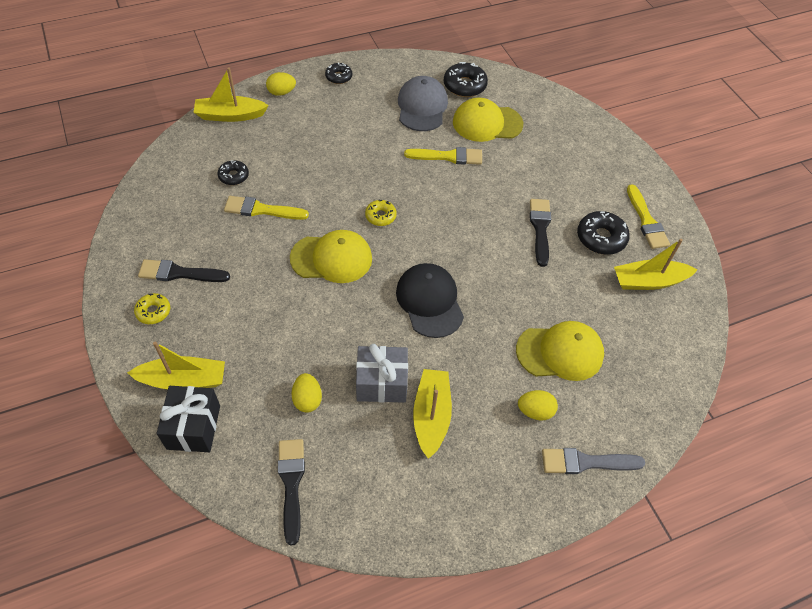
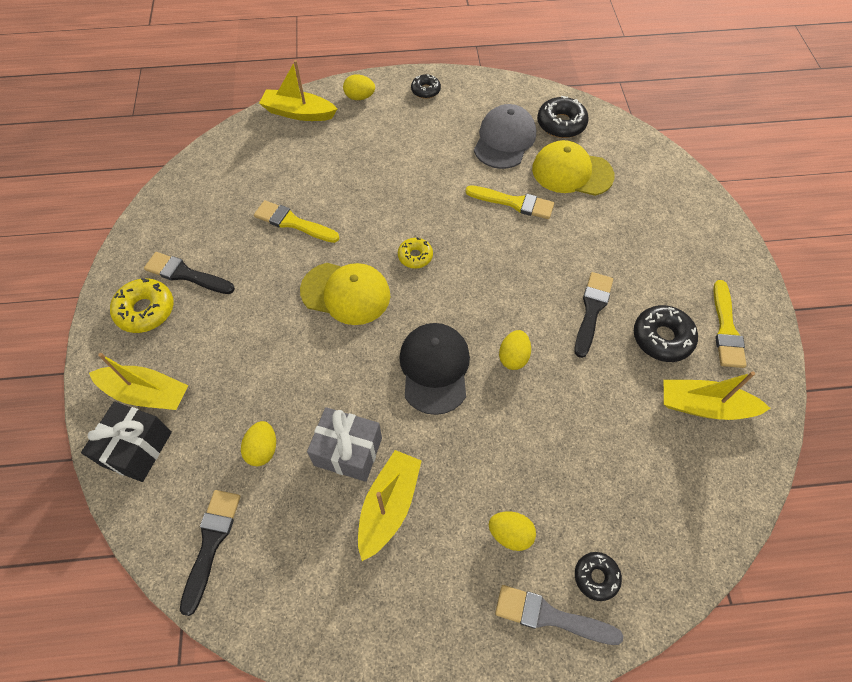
camera: 20 degrees right, 5 degrees up
(153, 311) = (145, 310): yellow donut -> yellow donut, size x1.62
(233, 176) = (278, 180): black donut -> black donut (596, 577)
(490, 278) = (513, 357): none -> yellow egg
(560, 352) = (565, 468): yellow cap -> none

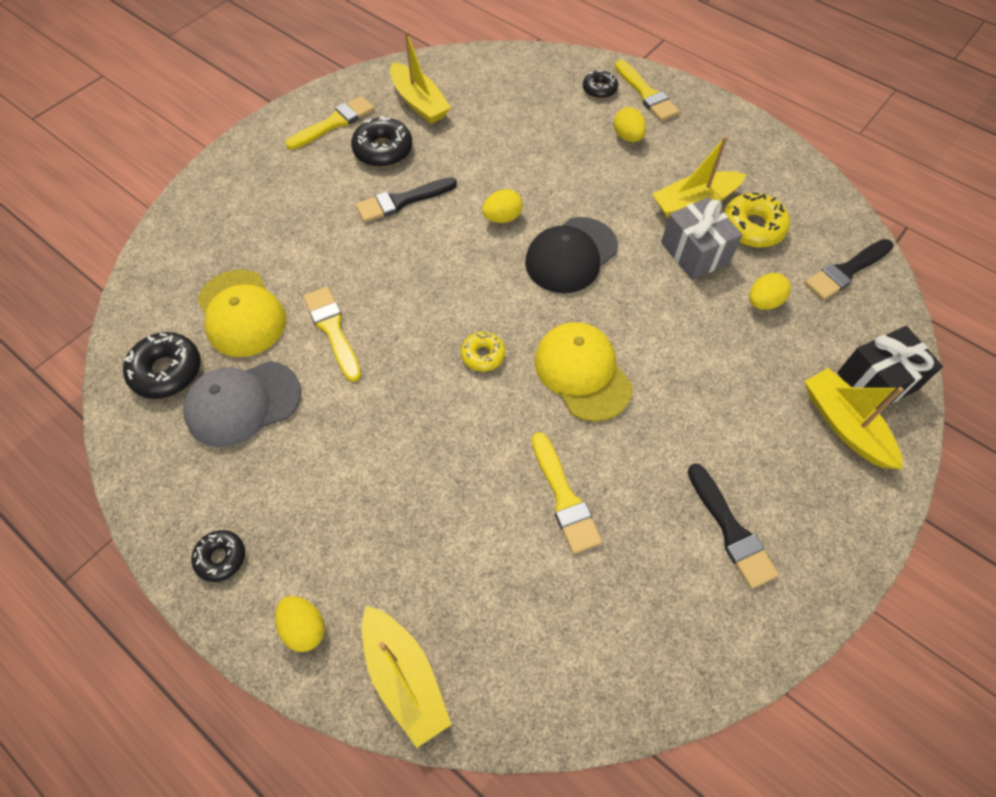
camera: 135 degrees left, 0 degrees up
(145, 310) = (802, 520): yellow donut -> yellow donut (752, 227)
(550, 616) = (646, 94): grey brush -> yellow brush

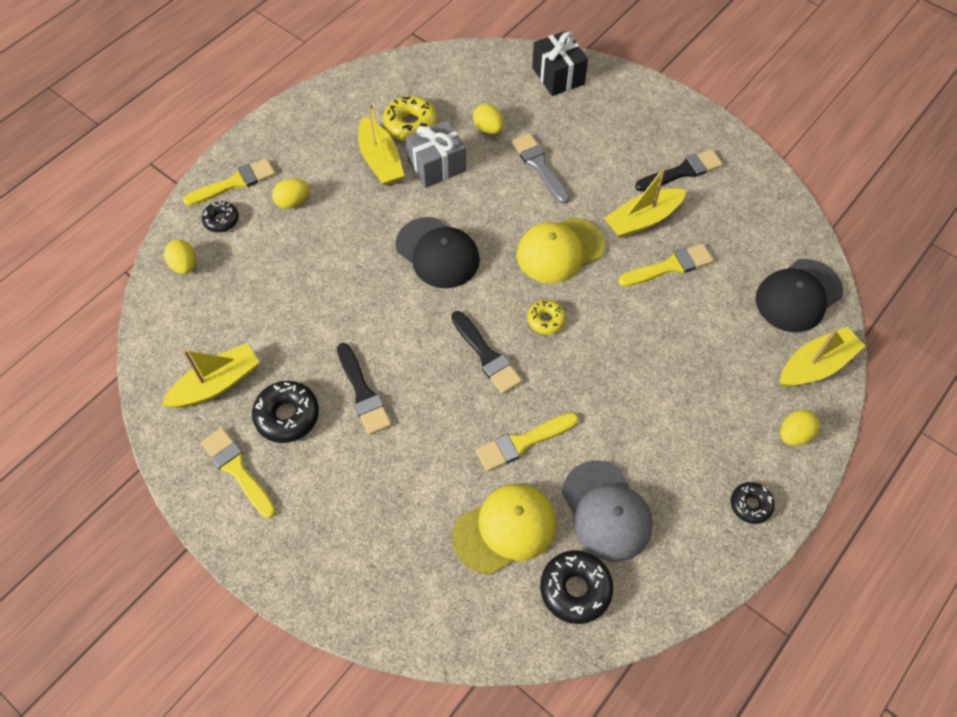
camera: 90 degrees left, 0 degrees up
(502, 218) = (390, 305): yellow egg -> yellow egg (184, 265)
(521, 671) = (798, 296): none -> black cap
(712, 355) = (539, 166): none -> grey brush
(844, 425) = (595, 99): yellow boat -> yellow boat (643, 220)
(846, 271) = (458, 75): black brush -> black brush (486, 355)

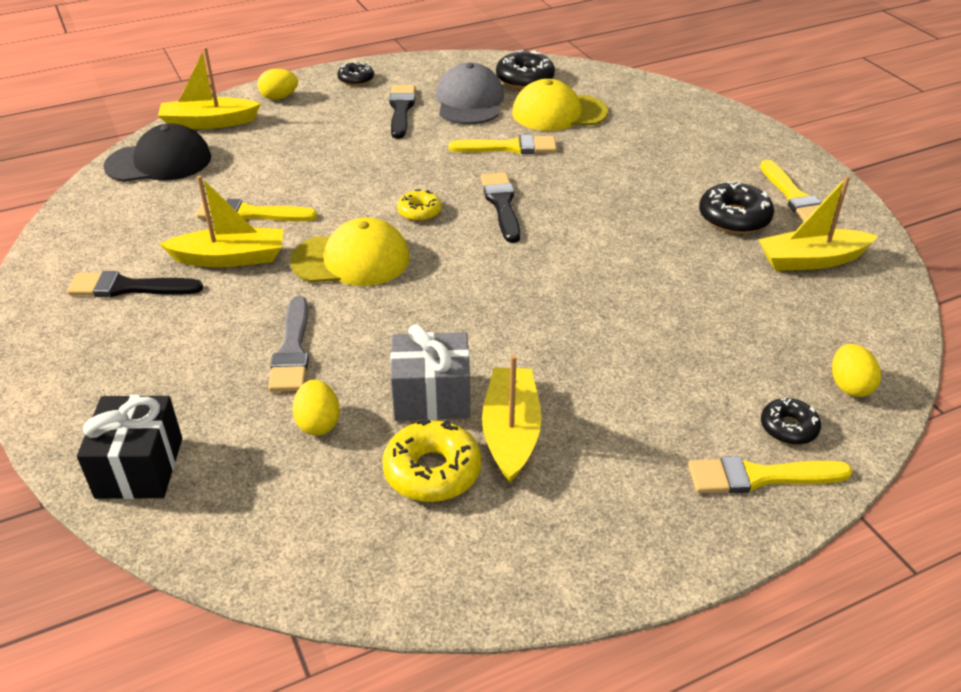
camera: 155 degrees left, 20 degrees down
(293, 202) = (670, 418): yellow egg -> none
(363, 393) = (646, 213): black brush -> black brush (401, 109)
(437, 253) = (497, 299): black cap -> none

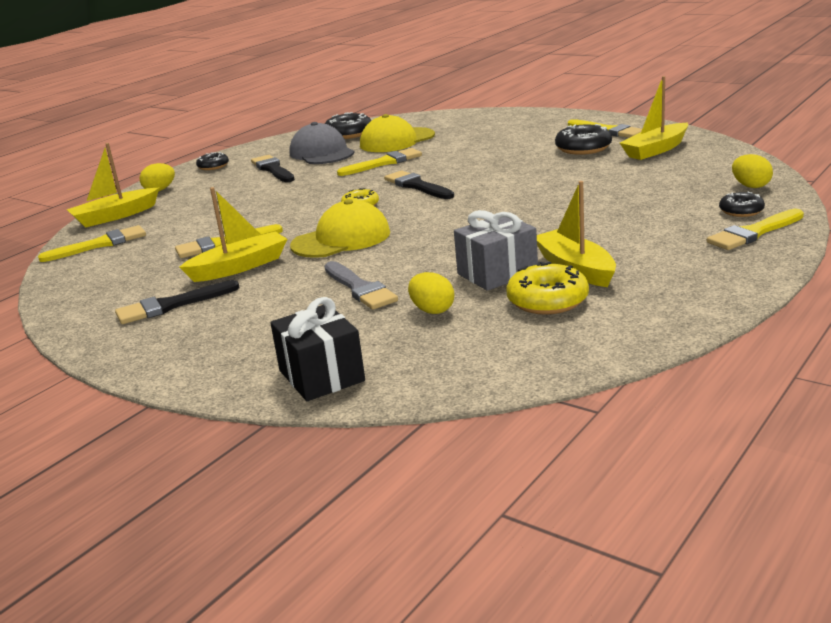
camera: 25 degrees left, 15 degrees down
(159, 162) = (100, 244): black cap -> yellow brush

